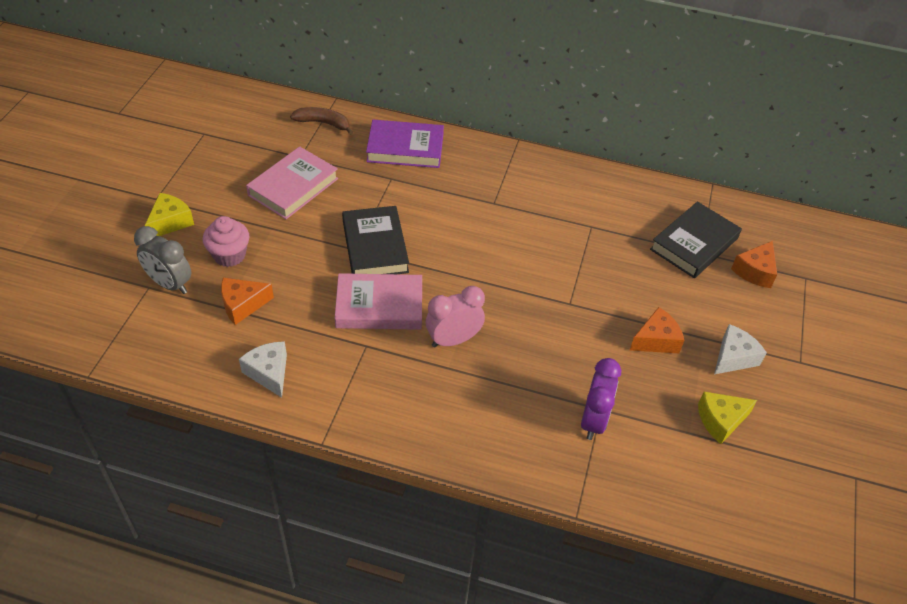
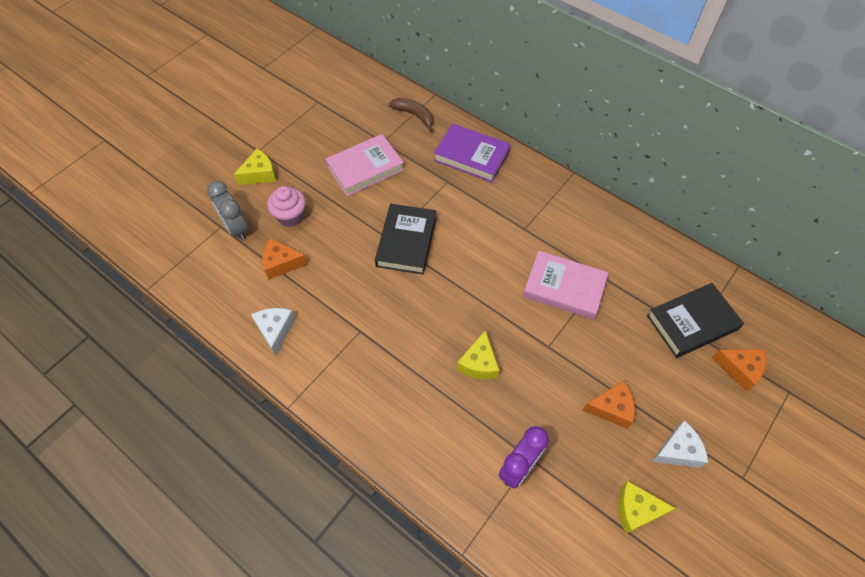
camera: 25 degrees right, 10 degrees up
(379, 306) = (386, 298): pink book -> pink book (564, 288)
(453, 340) = (432, 349): pink clock -> none
(508, 339) = (479, 363): none -> yellow cheese
(755, 271) = (740, 369): orange cheese -> orange cheese turned 120 degrees counterclockwise

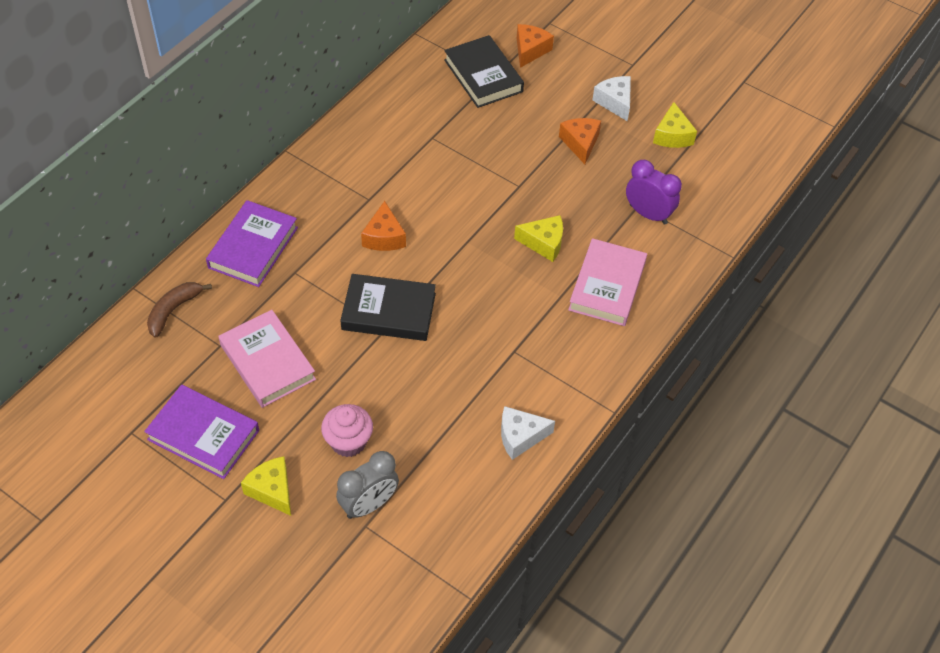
camera: 95 degrees left, 5 degrees down
(281, 263) = (424, 443): orange cheese -> orange cheese (384, 237)
(309, 137) = (203, 435): none -> purple book
(564, 288) = (447, 169): pink book -> pink book (607, 286)

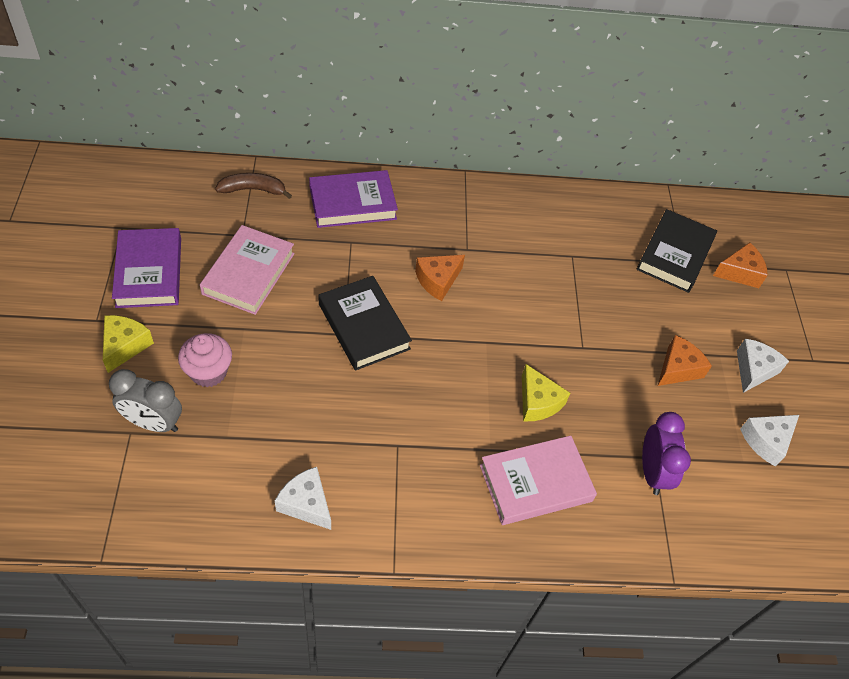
camera: 50 degrees right, 0 degrees up
(672, 135) = (766, 441): yellow cheese -> white cheese

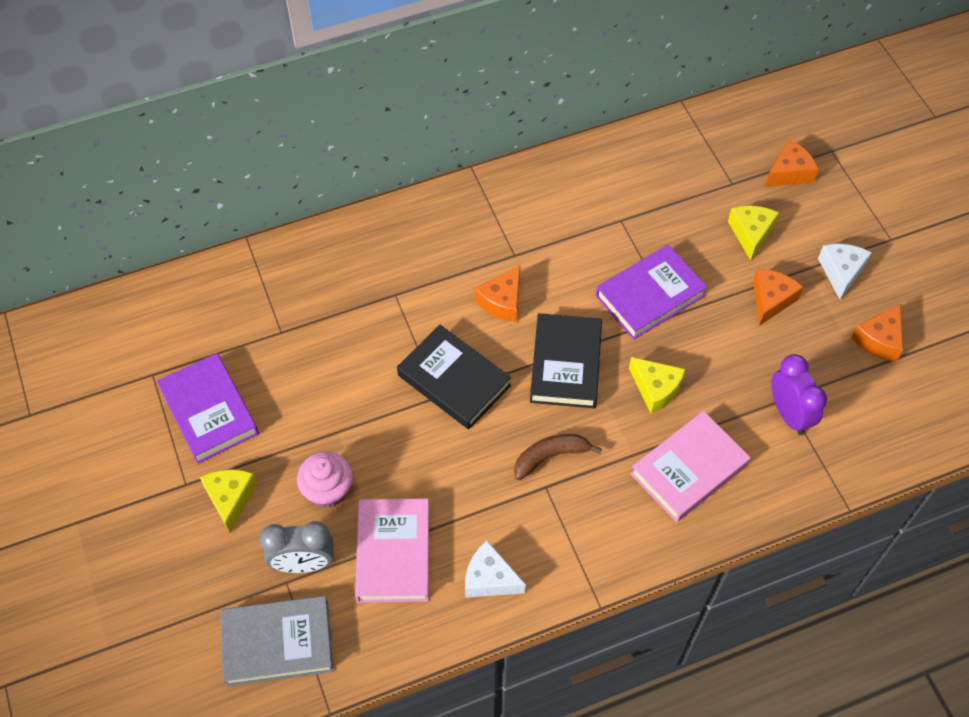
camera: 15 degrees left, 5 degrees up
(92, 481) = (278, 643): none -> grey book
(249, 273) = (311, 371): pink book -> pink book (393, 553)
(253, 189) = (264, 276): brown banana -> brown banana (550, 456)
(352, 203) = (375, 250): purple book -> purple book (650, 296)
(674, 254) = (719, 178): black book -> black book (565, 364)
(683, 308) = (751, 233): none -> yellow cheese
(766, 441) = (879, 340): white cheese -> orange cheese

